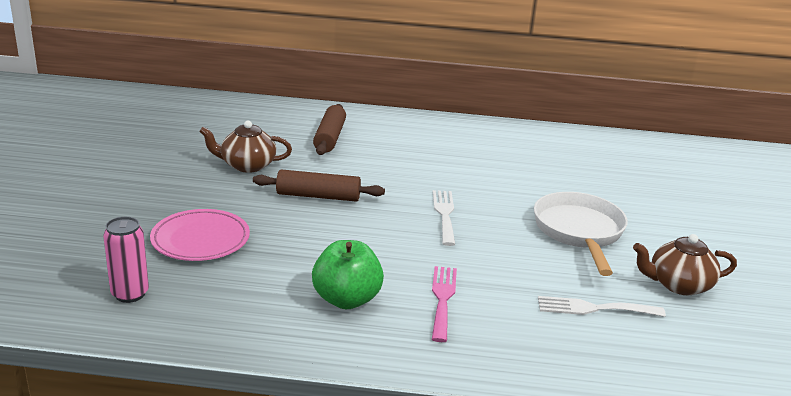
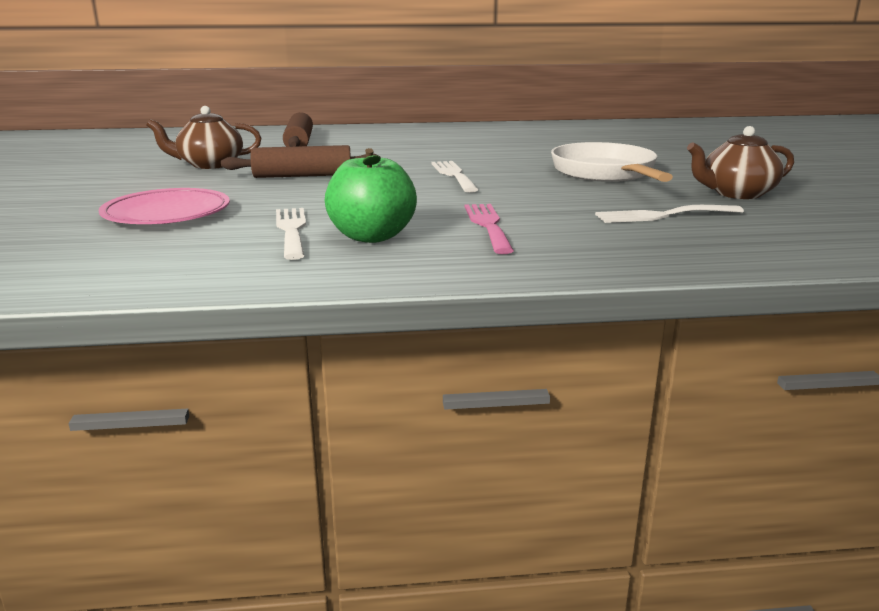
camera: 10 degrees left, 5 degrees down
(130, 294) = (79, 259): pink can -> none
(288, 280) = (291, 230): none -> white fork

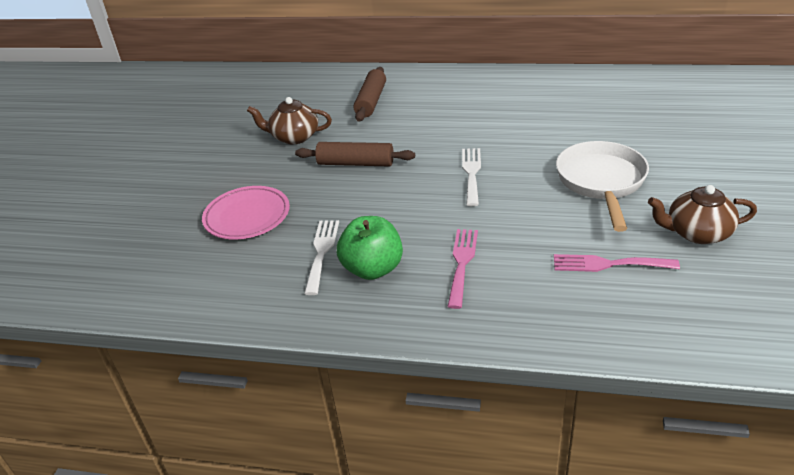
camera: 20 degrees right, 15 degrees up
(662, 215) = (608, 264): white fork -> pink fork

